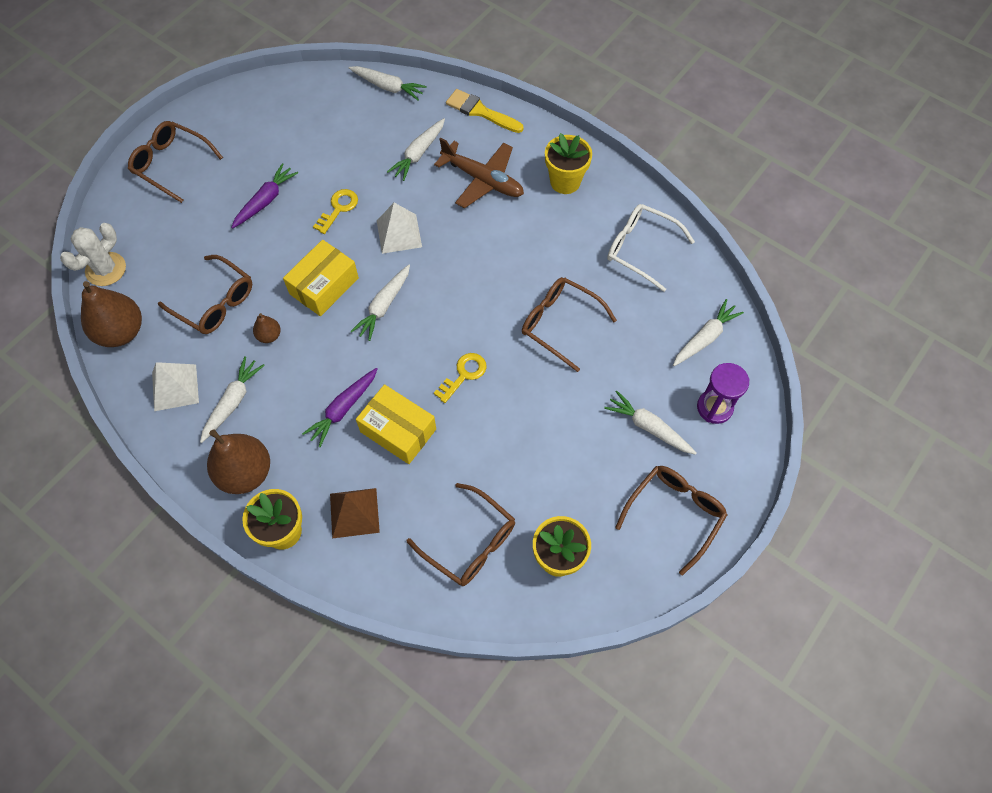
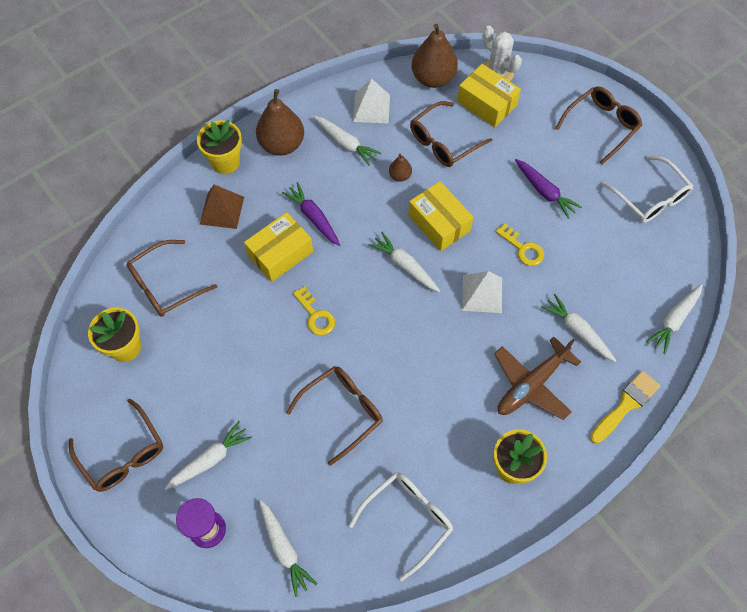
camera: 105 degrees right, 0 degrees up
(154, 271) = (486, 103): none -> yellow box
(256, 116) = (650, 198): none -> white glasses

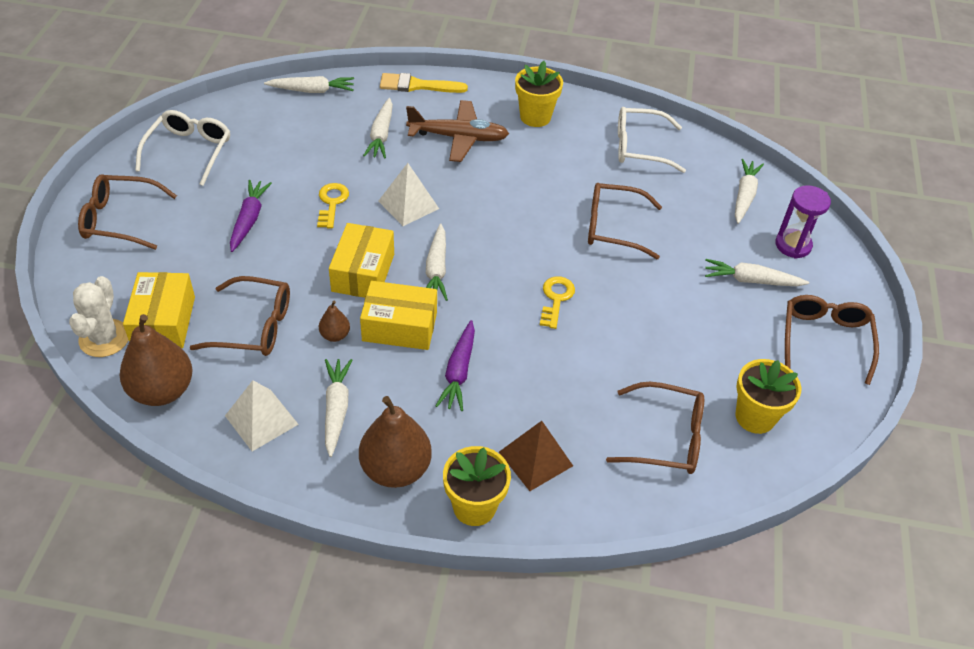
camera: 135 degrees left, 15 degrees down
(280, 254) = (527, 369): yellow box -> yellow box (399, 326)

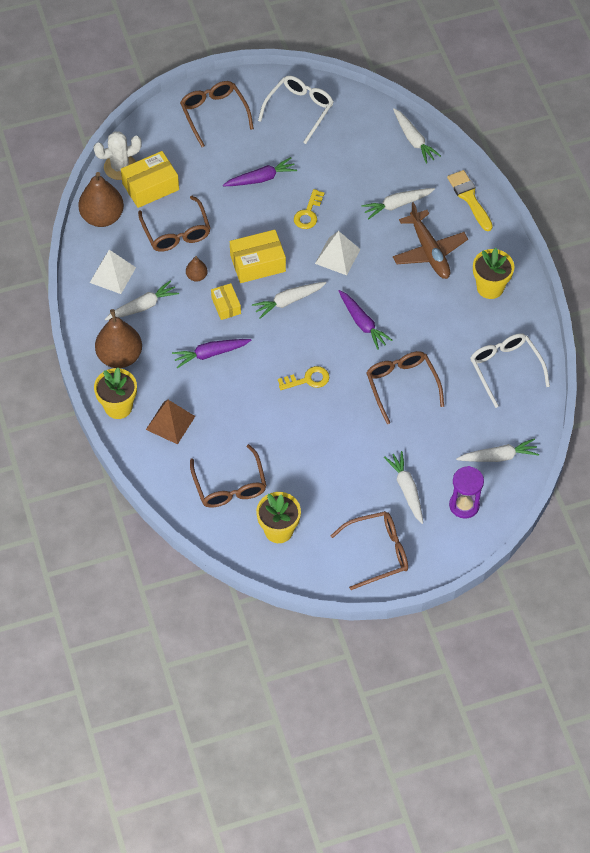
camera: 65 degrees right, 10 degrees up
(189, 151) = (299, 110): white glasses -> white glasses turned 45 degrees counterclockwise
(332, 203) = (308, 213): yellow key -> yellow key turned 135 degrees clockwise
(399, 326) = (226, 305): yellow box -> yellow box, size x0.60
(511, 223) = (362, 323): none -> purple carrot

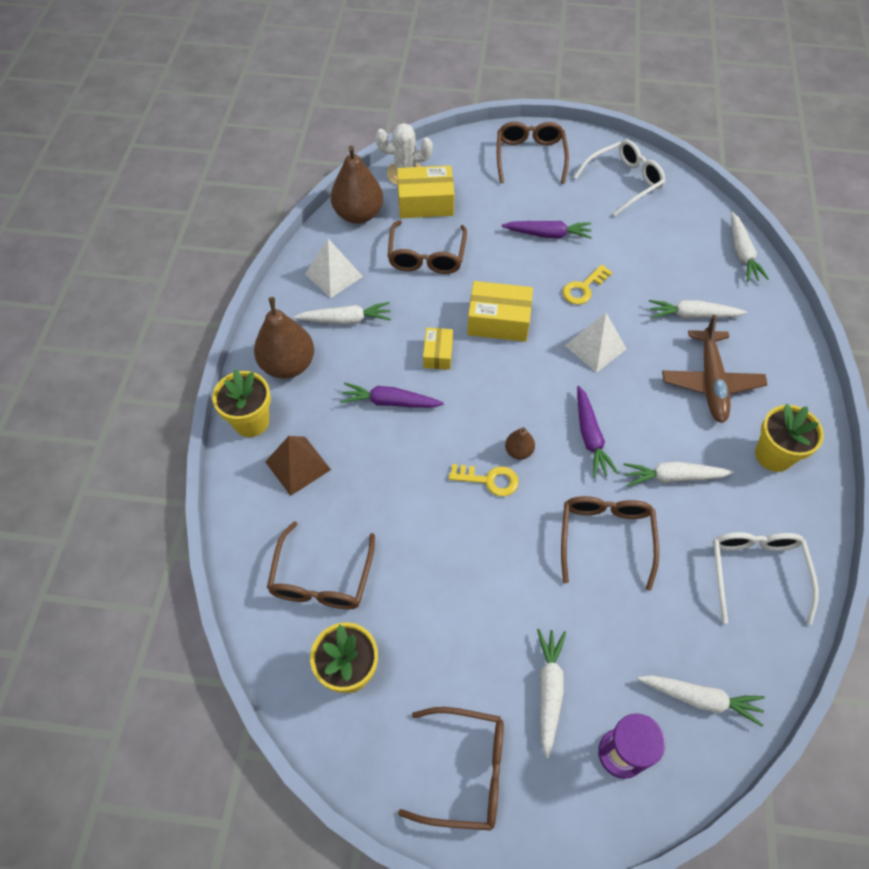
camera: 25 degrees right, 0 degrees up
(196, 276) = (423, 310): brown pear -> brown pear (518, 451)
(288, 301) = (512, 376): white carrot -> white carrot (673, 477)
(469, 198) = (785, 339): yellow brush -> none

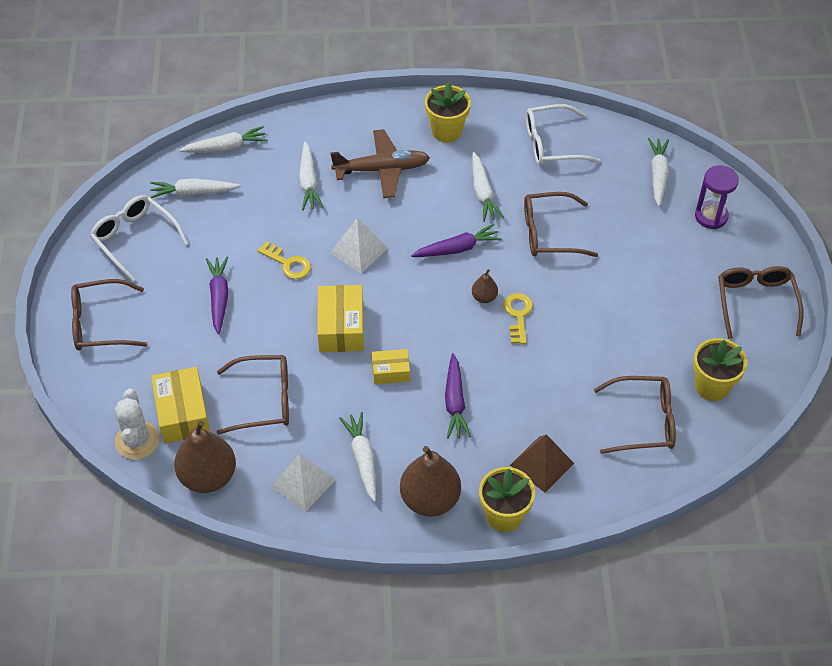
camera: 100 degrees left, 5 degrees down
(549, 690) = (682, 259): white carrot -> white carrot (193, 193)

